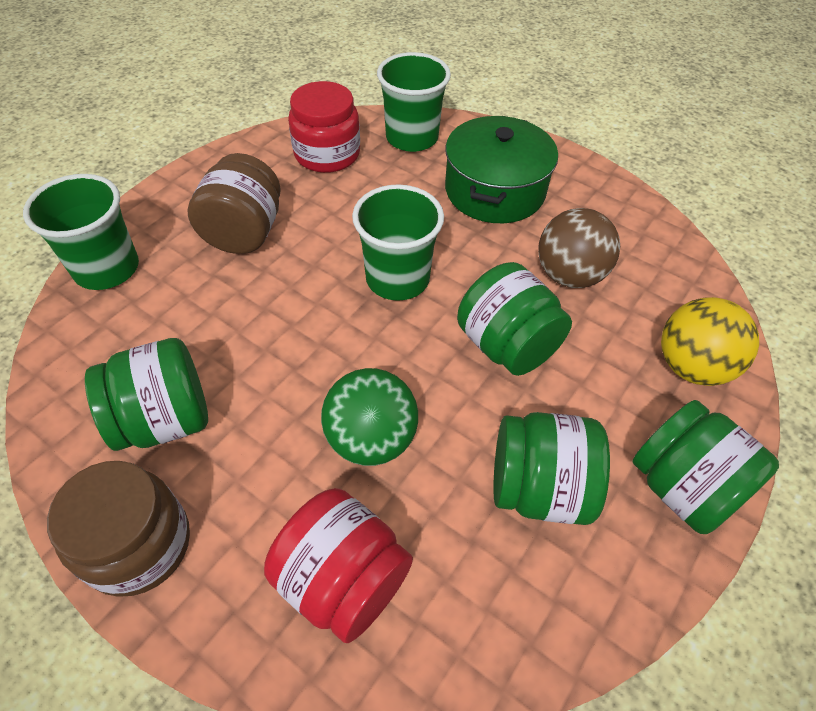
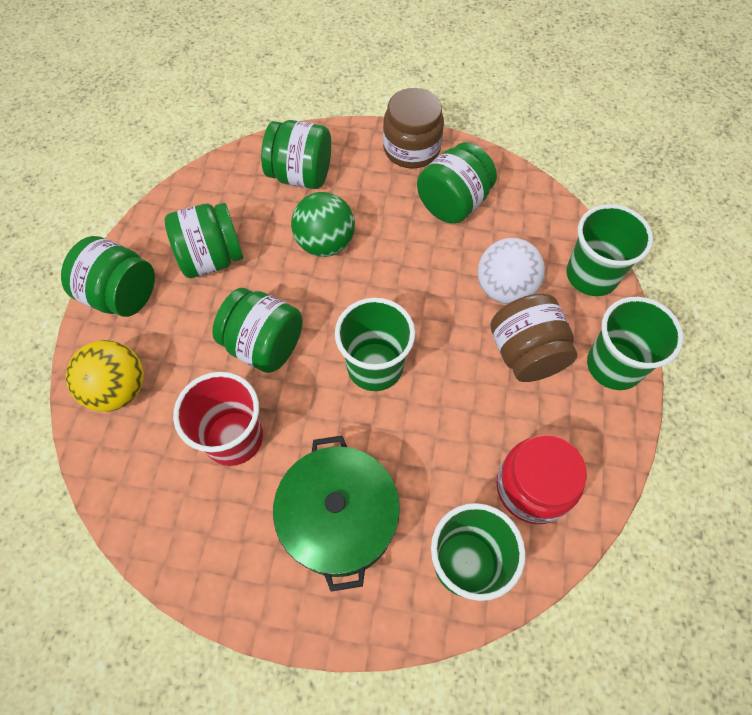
camera: 155 degrees right, 10 degrees up
(178, 195) = (614, 365): none -> green cup
(206, 294) = (504, 288): none -> white ball
(343, 579) = (301, 175): red jar -> green jar
(569, 275) = (234, 438): brown ball -> red cup

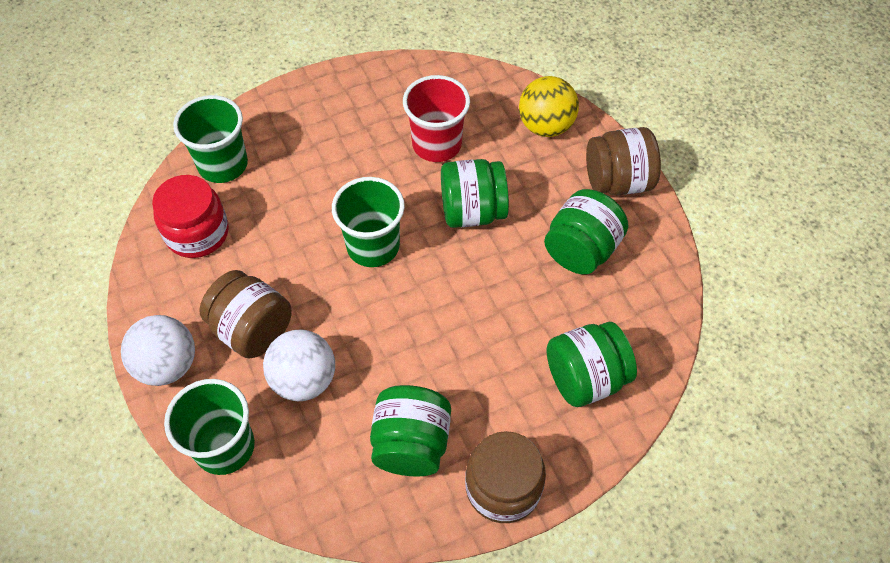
camera: 145 degrees right, 5 degrees down
(121, 295) = (617, 181): green jar -> brown jar
(325, 243) = (499, 322): green ball -> none
(339, 518) = (325, 142): green pot -> none
(614, 365) = (167, 365): green cup -> white ball

